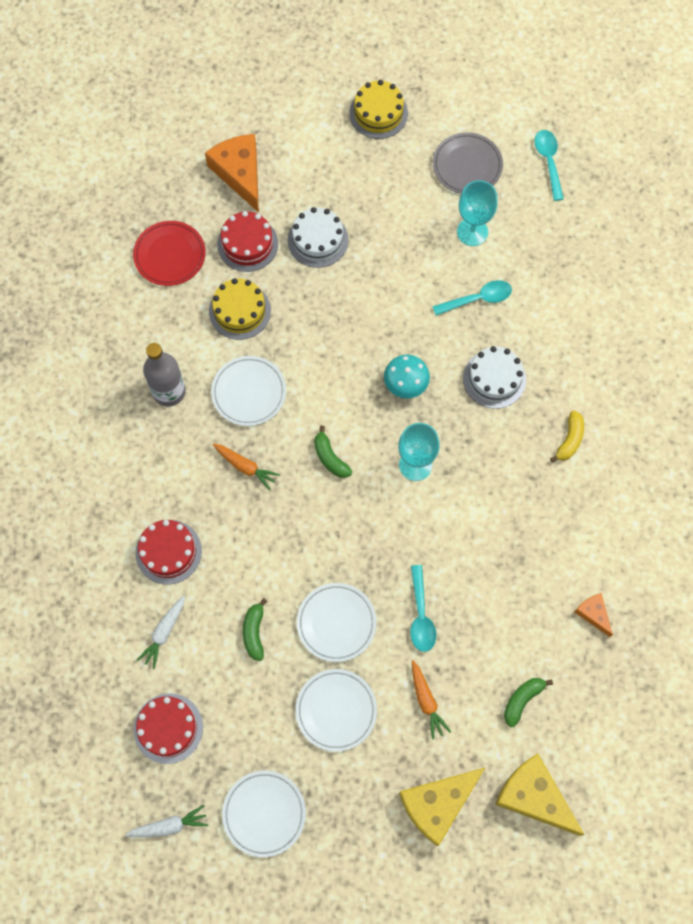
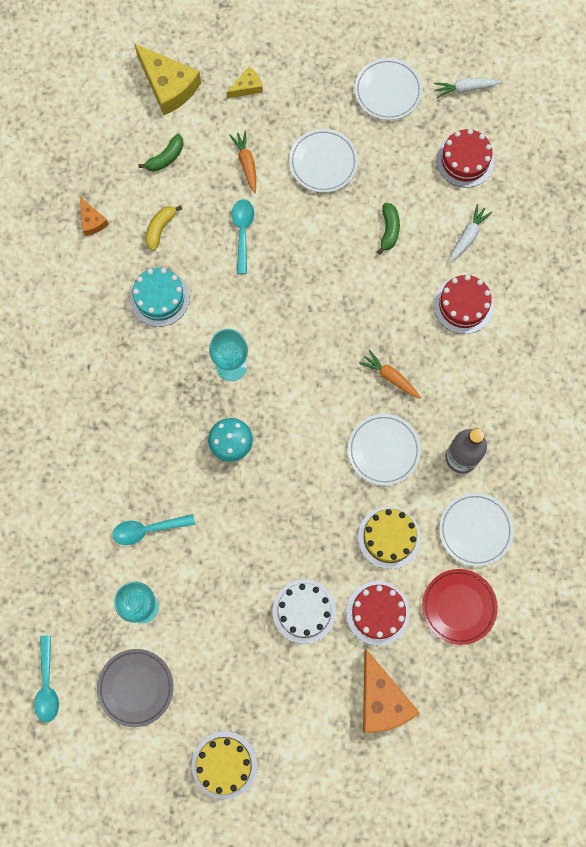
camera: 175 degrees left, 5 degrees up
(330, 458) = (310, 379): green banana -> none
(336, 623) = (317, 232): white plate -> white plate (475, 530)
(437, 804) = (247, 87): yellow cheese -> yellow cheese, size x0.51
(494, 379) = (144, 444): white cake -> none
(503, 532) = (159, 298): none -> turquoise cake
(569, 440) = (83, 377): yellow banana -> yellow banana (160, 229)

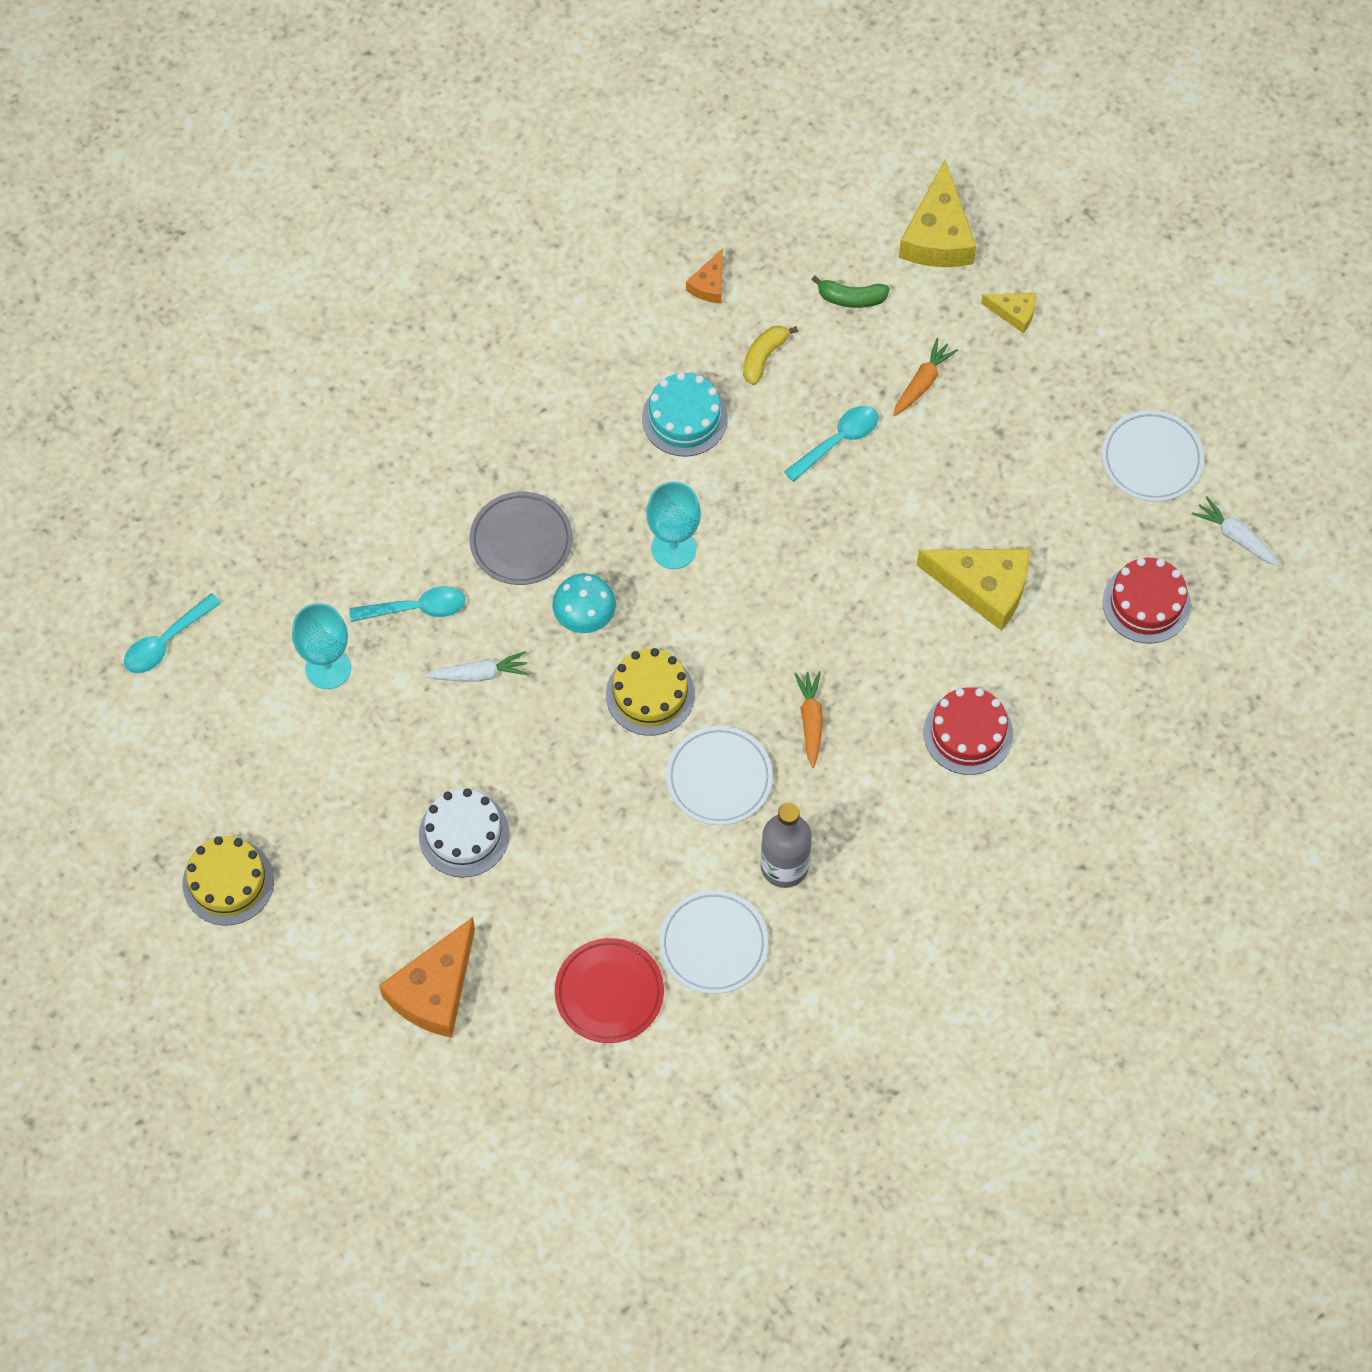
camera: 50 degrees right, 10 degrees down
(136, 687) = (236, 730): grey plate -> grey plate (521, 541)
(148, 529) = (416, 608): turquoise spoon -> turquoise spoon turned 135 degrees clockwise
(160, 229) = (764, 357): yellow banana -> yellow banana turned 45 degrees counterclockwise
(323, 162) = (999, 458): white plate -> none
(377, 613) = (528, 912): red cake -> none
(389, 230) = (984, 587): green banana -> yellow cheese
(389, 537) = (624, 859): yellow cake -> yellow cake (650, 694)
(468, 236) = (1055, 676): white carrot -> white carrot (479, 674)

